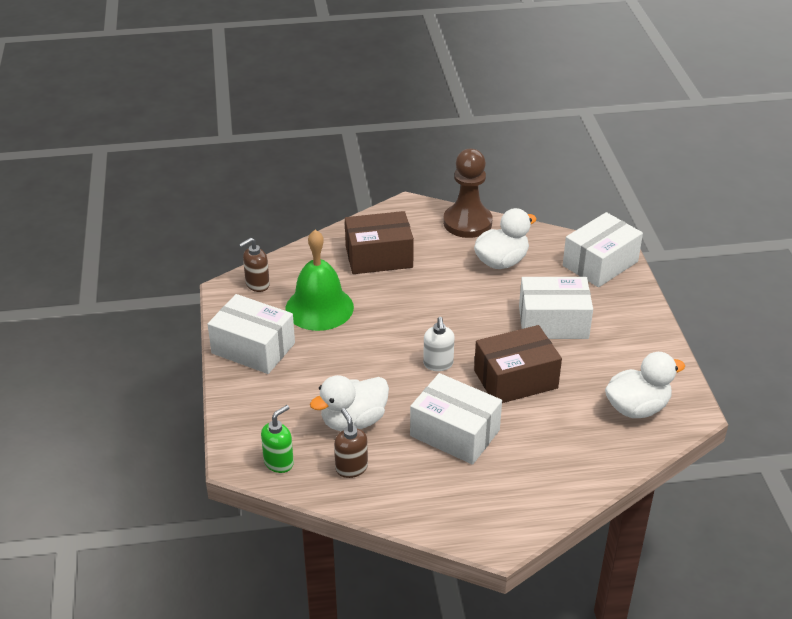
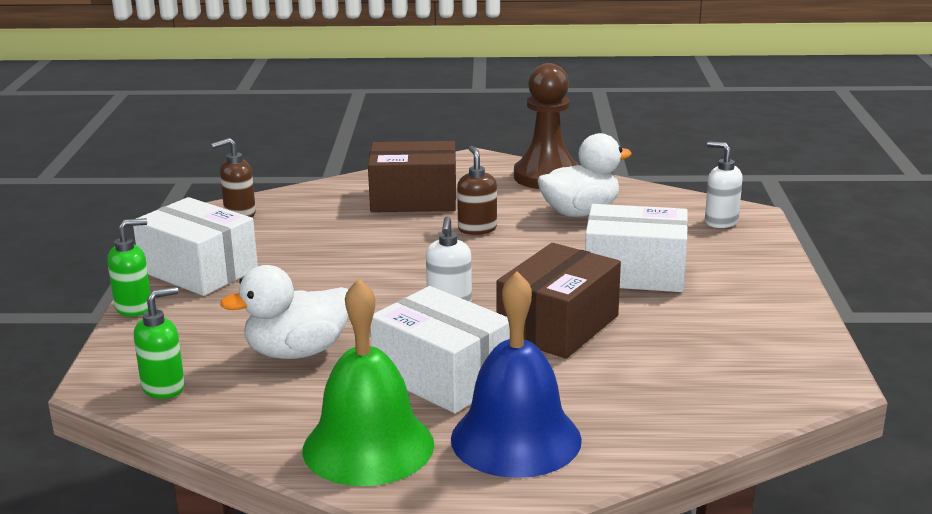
camera: 10 degrees right, 15 degrees down
(224, 390) = (134, 308): none -> green soap dispenser
(319, 308) = (310, 239): green bell -> green bell (368, 446)
(351, 468) = (267, 402): brown soap dispenser -> brown soap dispenser (477, 229)
(515, 379) = (558, 326): brown box -> brown box turned 45 degrees counterclockwise
(515, 481) = (516, 438): none -> blue bell
(600, 263) = (720, 222): white box -> white soap dispenser
(637, 408) = (738, 370): white duck -> none

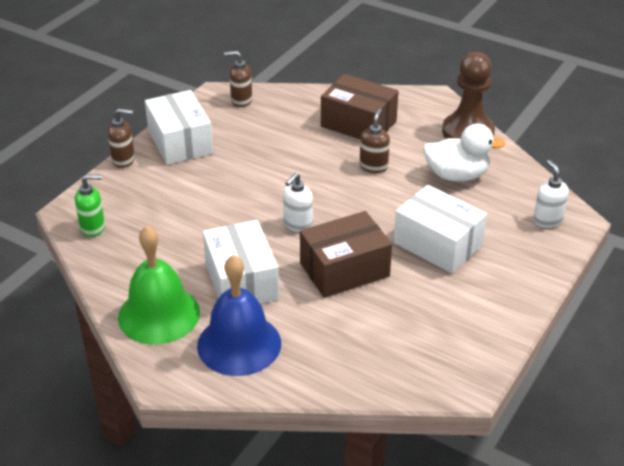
camera: 30 degrees right, 15 degrees up
(134, 308) = (124, 160): green soap dispenser -> brown soap dispenser
(297, 352) = (180, 229): white duck -> none

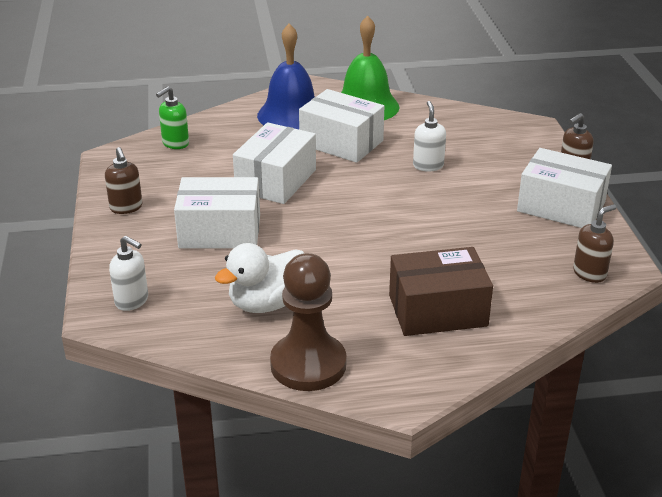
camera: 140 degrees right, 5 degrees down
(93, 228) = (497, 125): green soap dispenser -> green soap dispenser (175, 143)
(297, 224) = (356, 193): white soap dispenser -> white soap dispenser (428, 166)
(344, 270) = (276, 180): brown box -> white box
(373, 166) = (360, 271): brown soap dispenser -> brown soap dispenser (126, 208)

